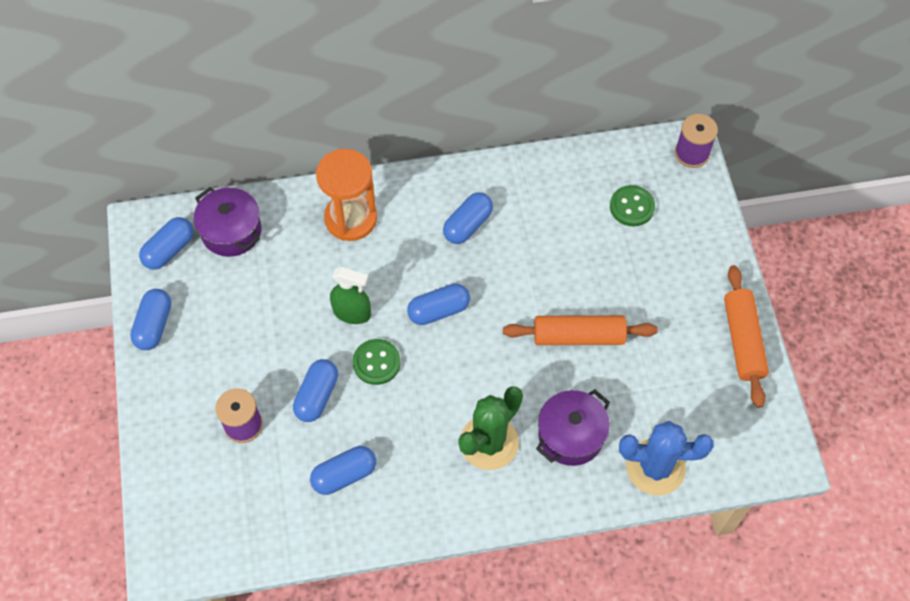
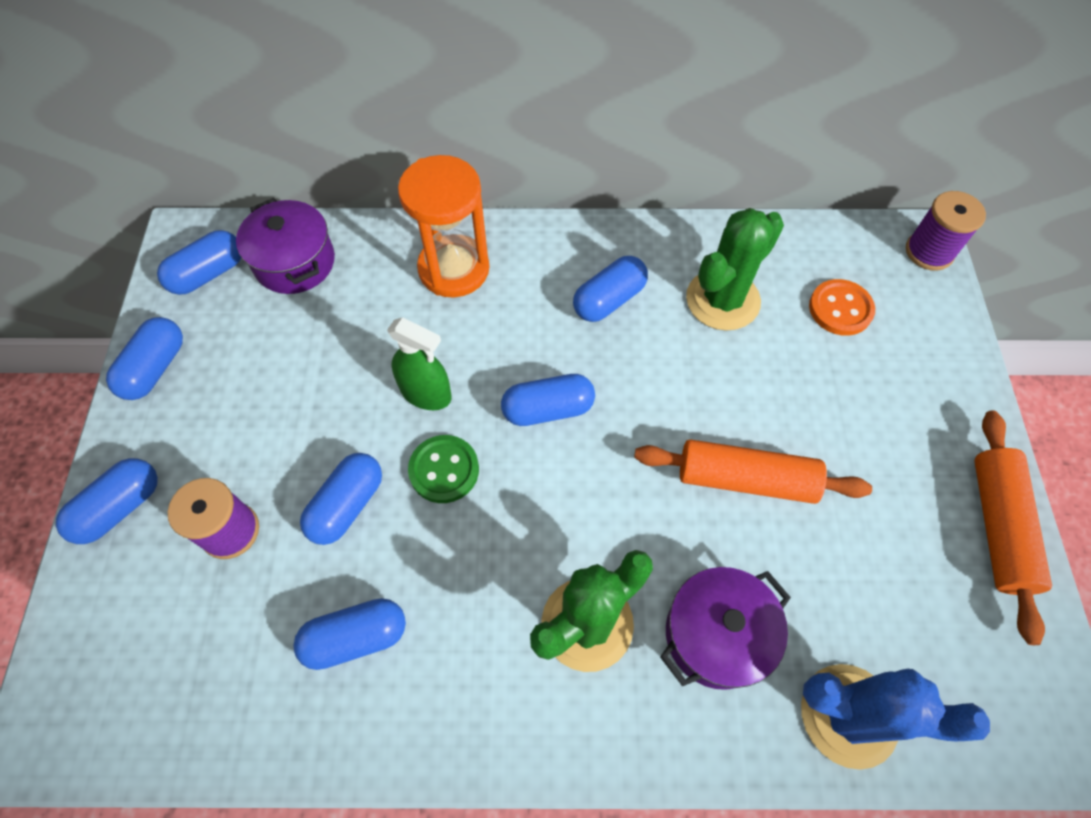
camera: 10 degrees right, 0 degrees up
(163, 422) = (120, 508): none -> blue capsule
(548, 213) = (722, 300): none -> green cactus
(632, 207) = (840, 309): green button -> orange button

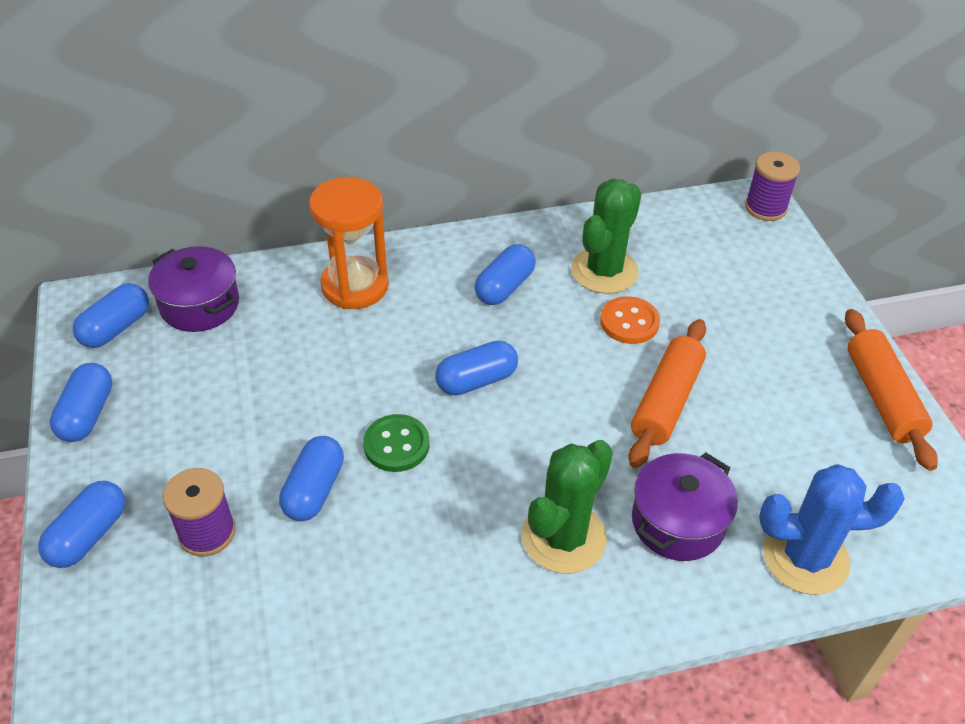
camera: 15 degrees left, 15 degrees down
(356, 637) = (356, 592): blue capsule -> none
(426, 393) = (360, 388): green spray bottle -> none
(745, 479) = (666, 401): orange rolling pin -> orange rolling pin turned 60 degrees counterclockwise
(840, 309) = (706, 261): orange button -> orange button (629, 322)

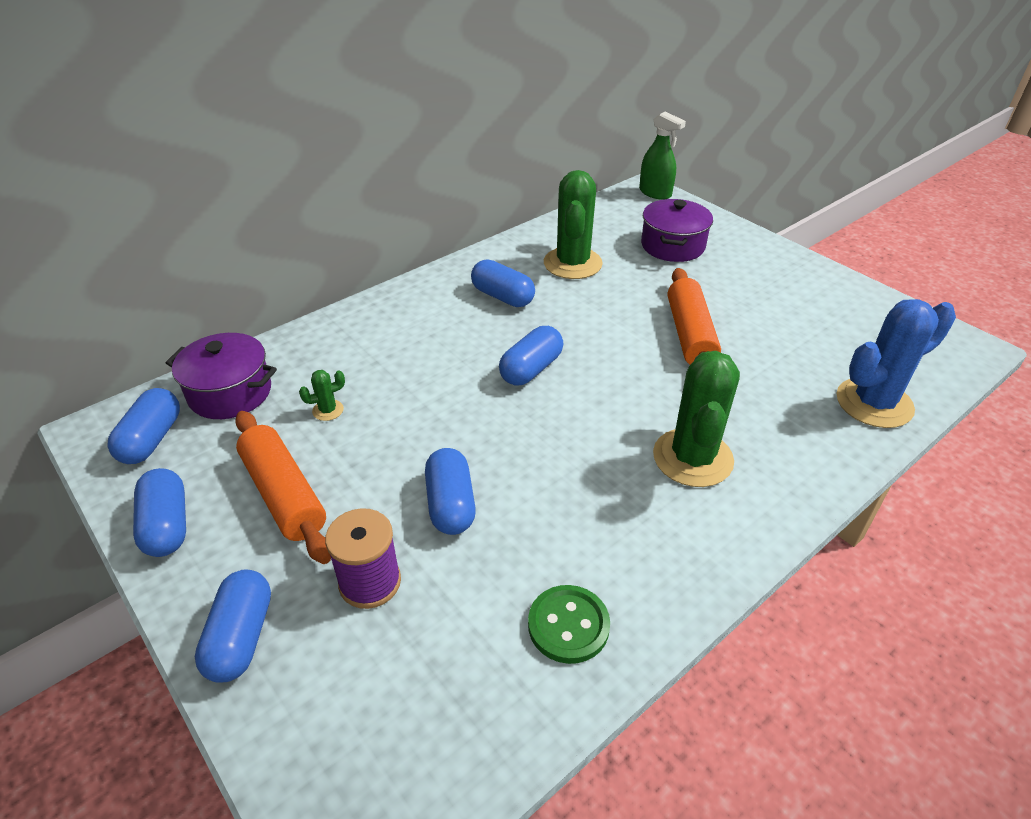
camera: 25 degrees left, 5 degrees down
(269, 354) = (328, 410): none -> green cactus
(355, 286) = (372, 333): orange hourglass -> none
(396, 445) = (499, 440): green button -> green button (568, 625)
(504, 287) = (502, 297): blue capsule -> blue capsule turned 60 degrees counterclockwise
(629, 322) = (619, 291): orange button -> none
(678, 522) = (767, 413): purple pot -> purple pot (672, 246)
(765, 208) = (655, 193): purple spool -> green spray bottle
(881, 397) = (831, 283): orange rolling pin -> orange rolling pin (284, 494)

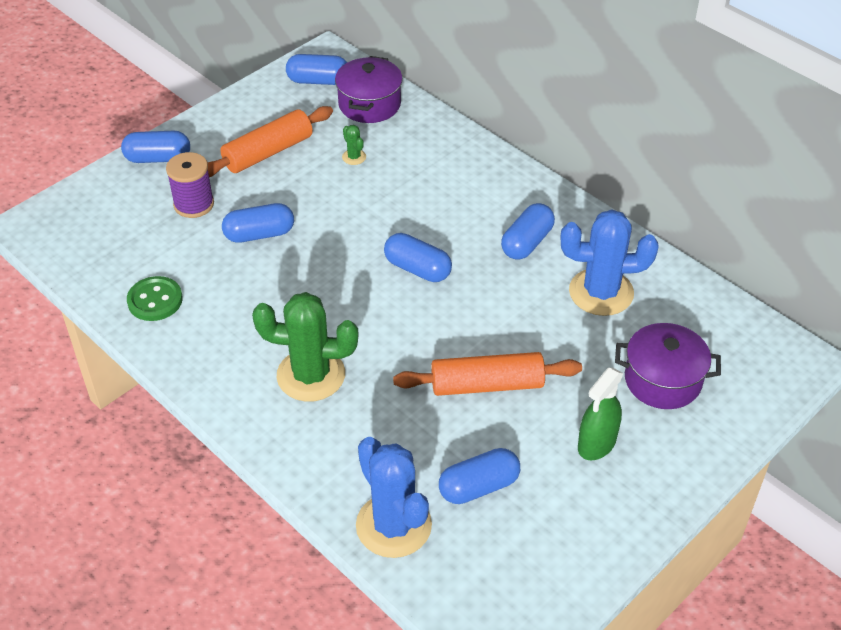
camera: 85 degrees right, 5 degrees up
(167, 525) = (242, 108): blue capsule -> blue capsule (479, 486)
(572, 263) = (601, 292): green cactus -> blue cactus
(655, 193) = (794, 369): green spray bottle -> green spray bottle (596, 444)

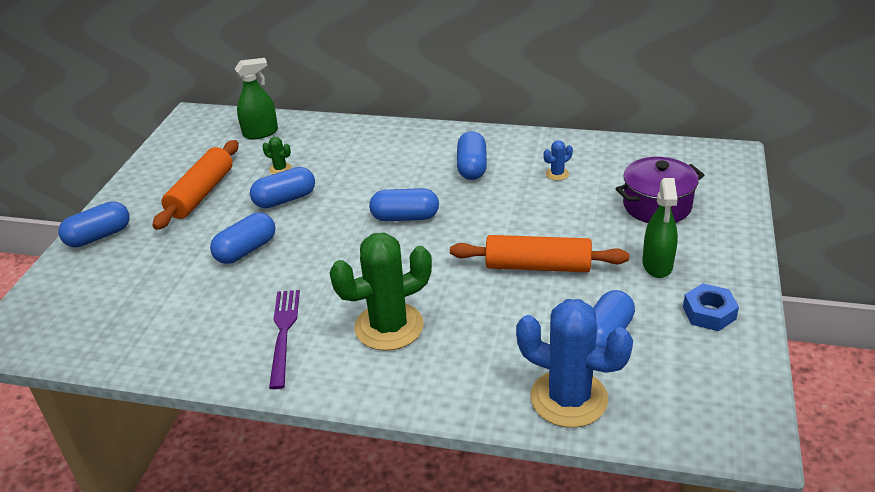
camera: 30 degrees left, 10 degrees down
(155, 300) = (190, 338): green button -> none
(194, 204) = (164, 254): purple spool -> none
(226, 335) = (284, 333): none -> purple fork
(318, 81) = (202, 134): blue capsule -> blue capsule (285, 199)
(369, 104) = (260, 133): purple pot -> green spray bottle
(487, 385) = (538, 266): orange rolling pin -> orange rolling pin turned 45 degrees clockwise
(593, 518) = (709, 313): none -> blue nut
(601, 292) = (557, 174): blue cactus -> blue cactus, size x0.41

